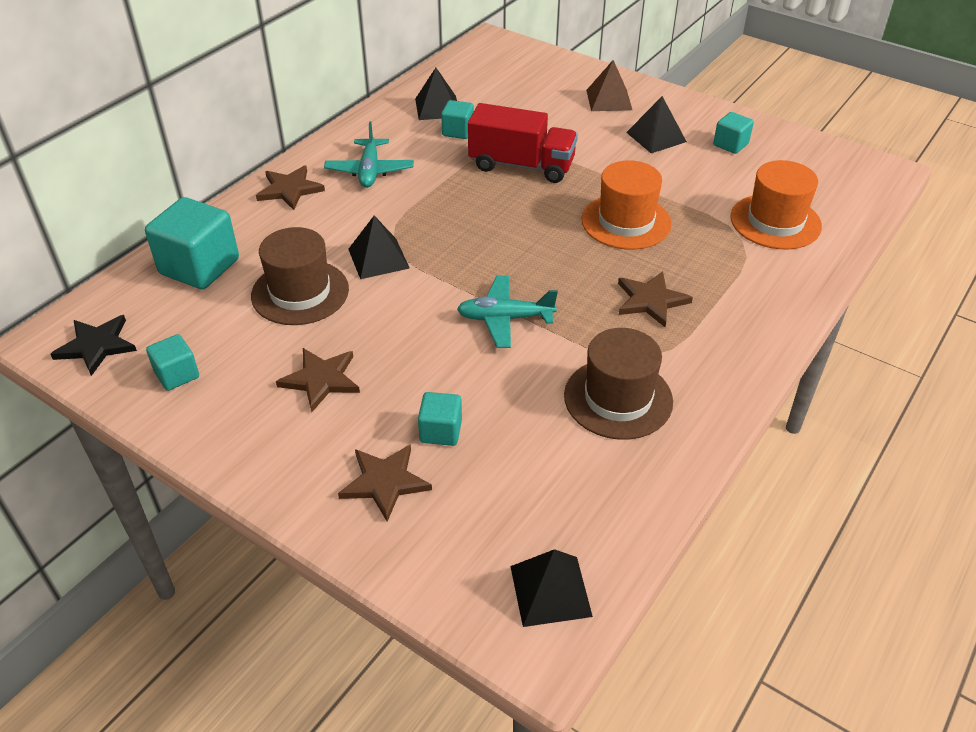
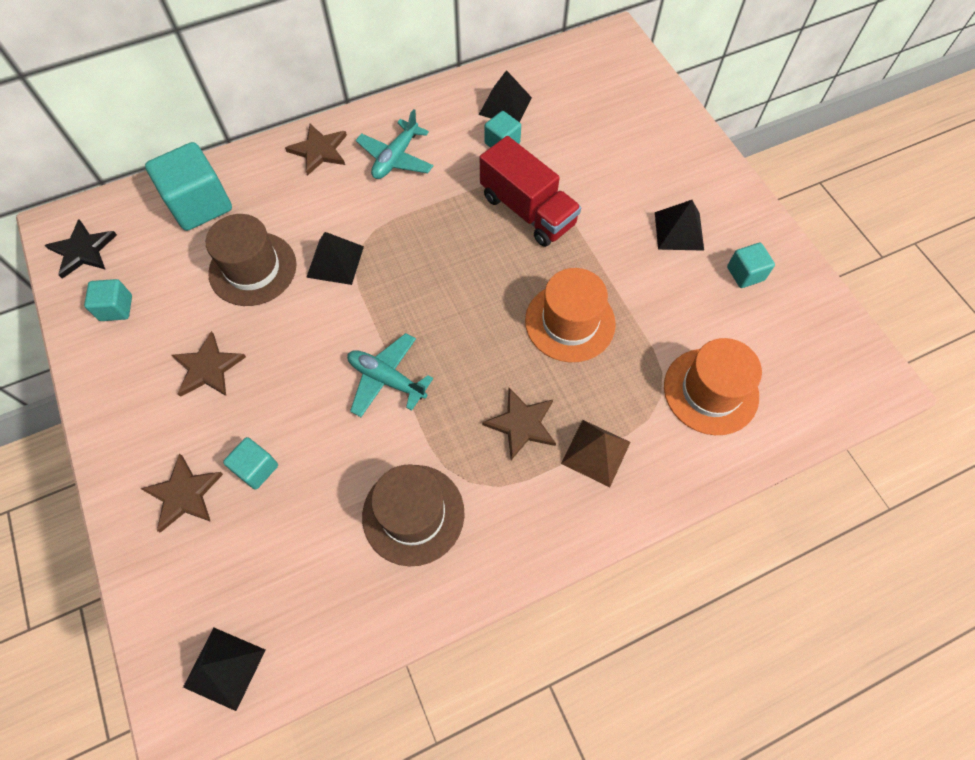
camera: 30 degrees right, 20 degrees up
(609, 100) = (670, 163): brown pyramid -> brown pyramid (596, 452)

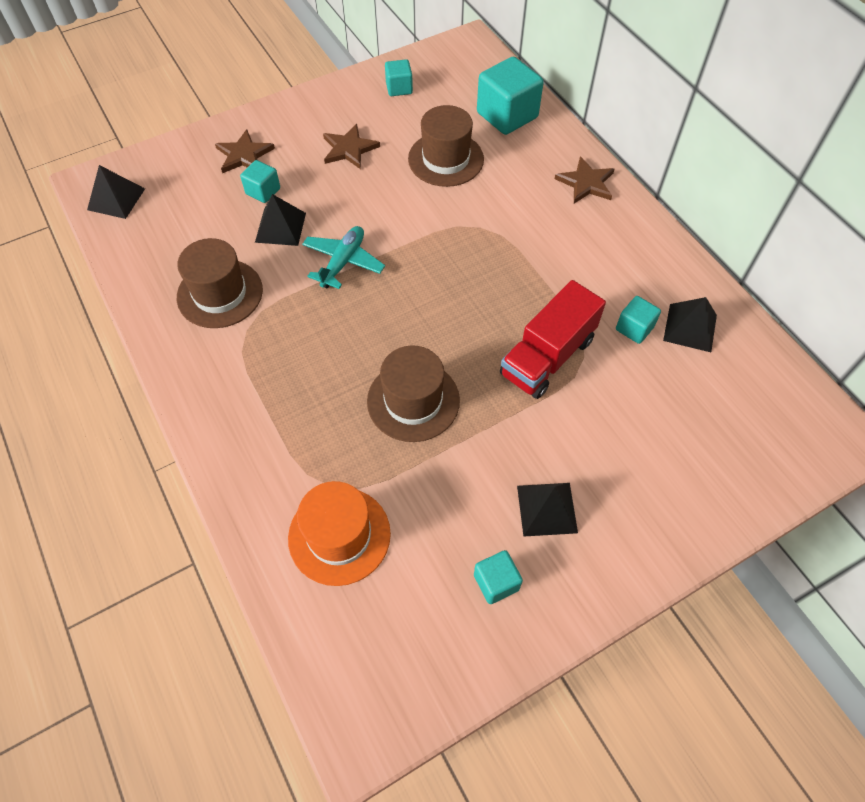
camera: 85 degrees right, 5 degrees down
(83, 250) = (449, 59): black star -> none
(335, 261) = (461, 211): black pyramid -> black pyramid (280, 227)
(396, 158) = (591, 241): turquoise plane -> none
(522, 424) = (300, 365): brown star -> none
(570, 322) = (413, 401): orange hat -> brown hat
(596, 452) = (271, 427): brown pyramid -> none

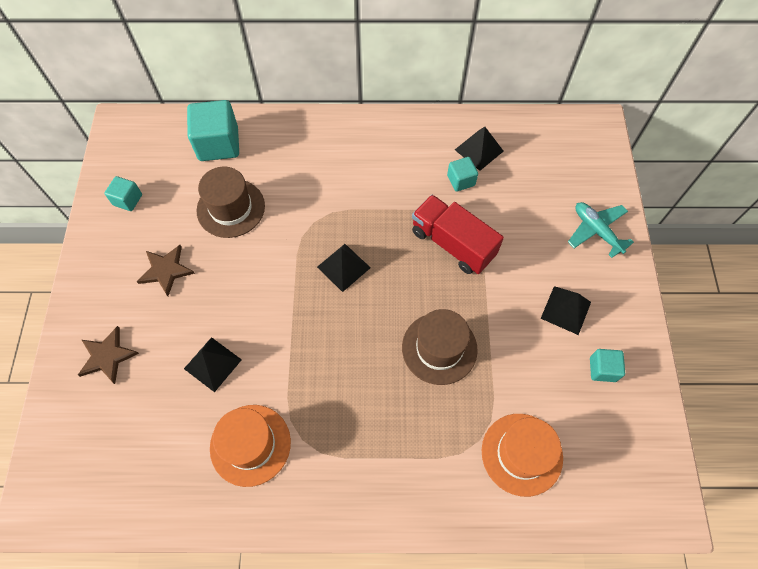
camera: 60 degrees left, 5 degrees up
(116, 199) = (74, 493): black pyramid -> black pyramid (343, 267)
(220, 293) = (250, 444): brown hat -> orange hat
(263, 191) = (162, 359): turquoise cube -> none
(343, 262) = (282, 333): turquoise plane -> turquoise plane (596, 231)
(547, 357) = (452, 243): red truck -> red truck turned 150 degrees clockwise
(586, 183) = (321, 134): brown star -> none

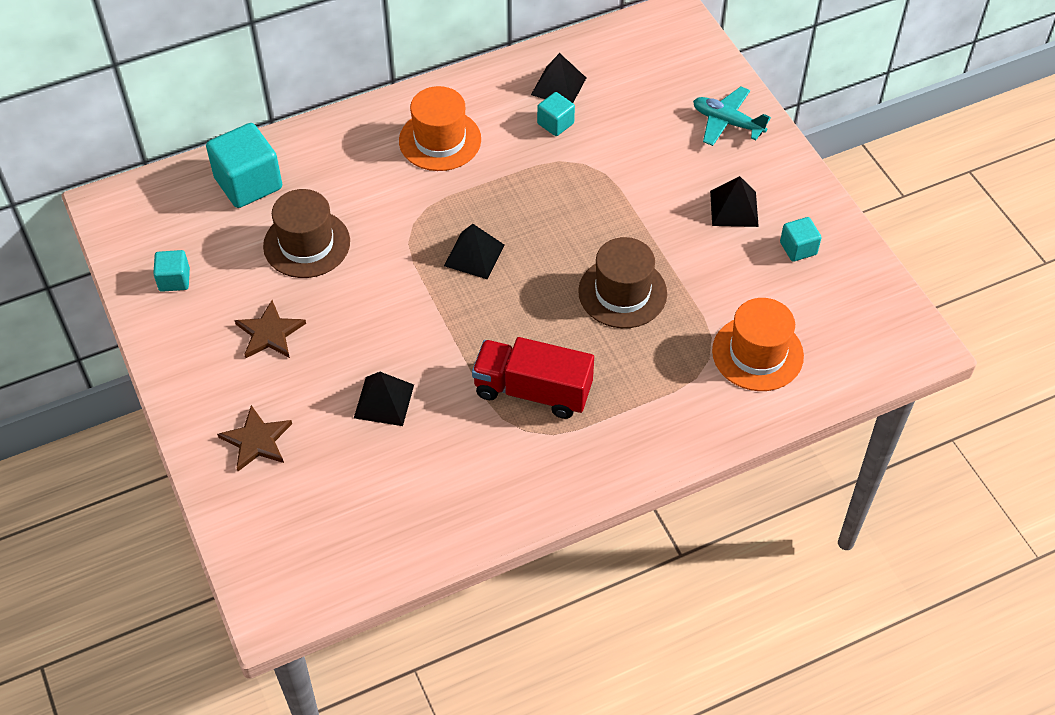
camera: 25 degrees left, 10 degrees down
(250, 444) = (473, 457): orange hat -> orange hat (440, 140)
(452, 243) = (581, 189): red truck -> red truck (532, 391)

